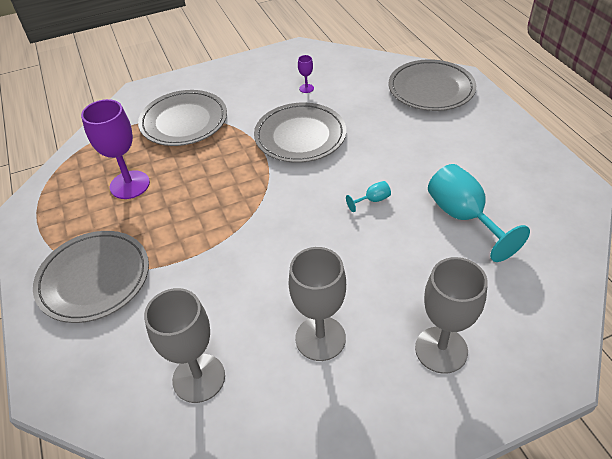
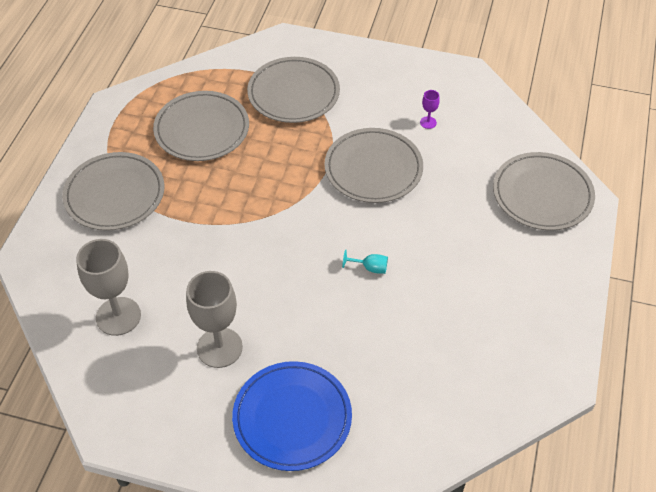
camera: 35 degrees right, 5 degrees up
(130, 185) = (202, 129): purple goblet -> grey plate
(441, 349) = (292, 418): grey goblet -> blue plate
(463, 217) = (427, 333): turquoise goblet -> none

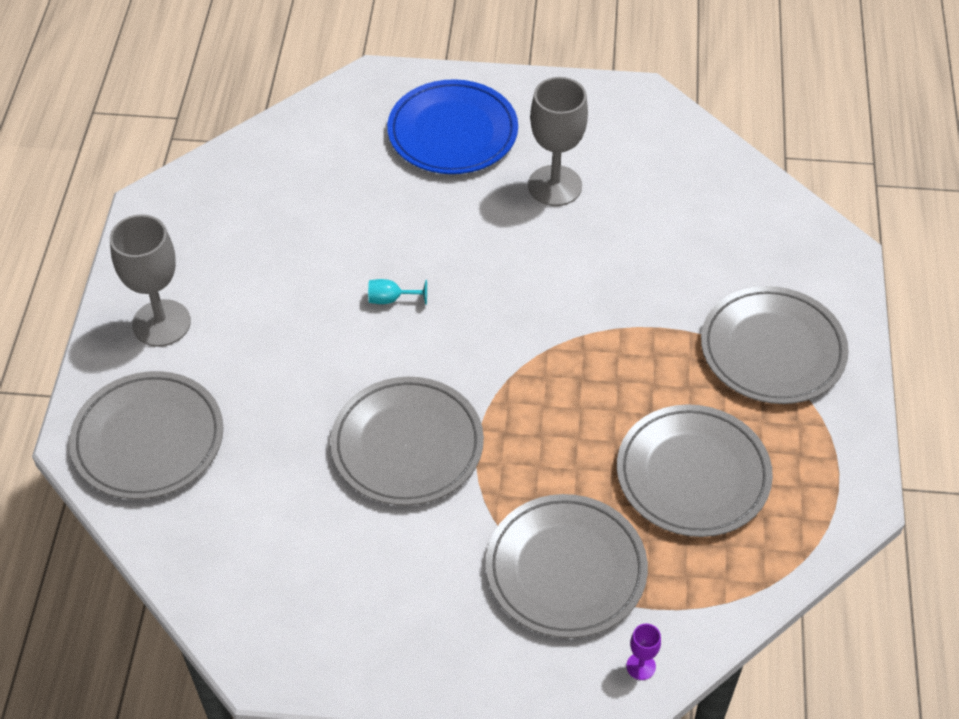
camera: 170 degrees right, 0 degrees up
(118, 316) = (688, 202): grey goblet -> grey goblet (161, 323)
(428, 122) = (328, 544): purple goblet -> purple goblet (641, 666)

